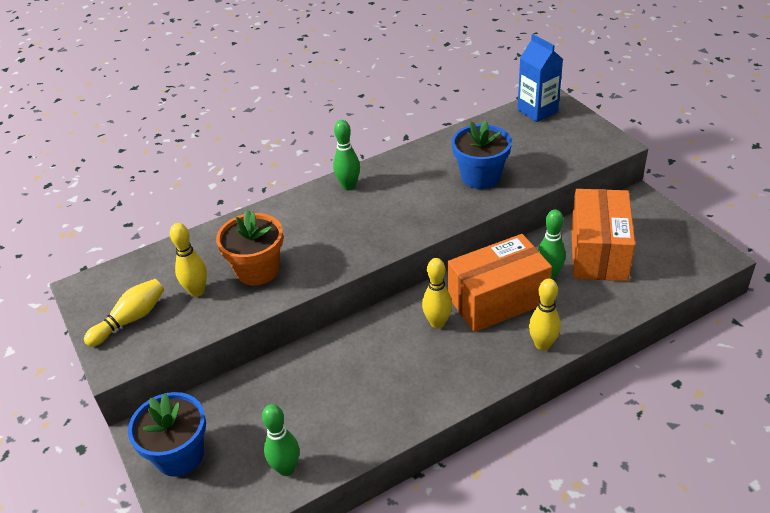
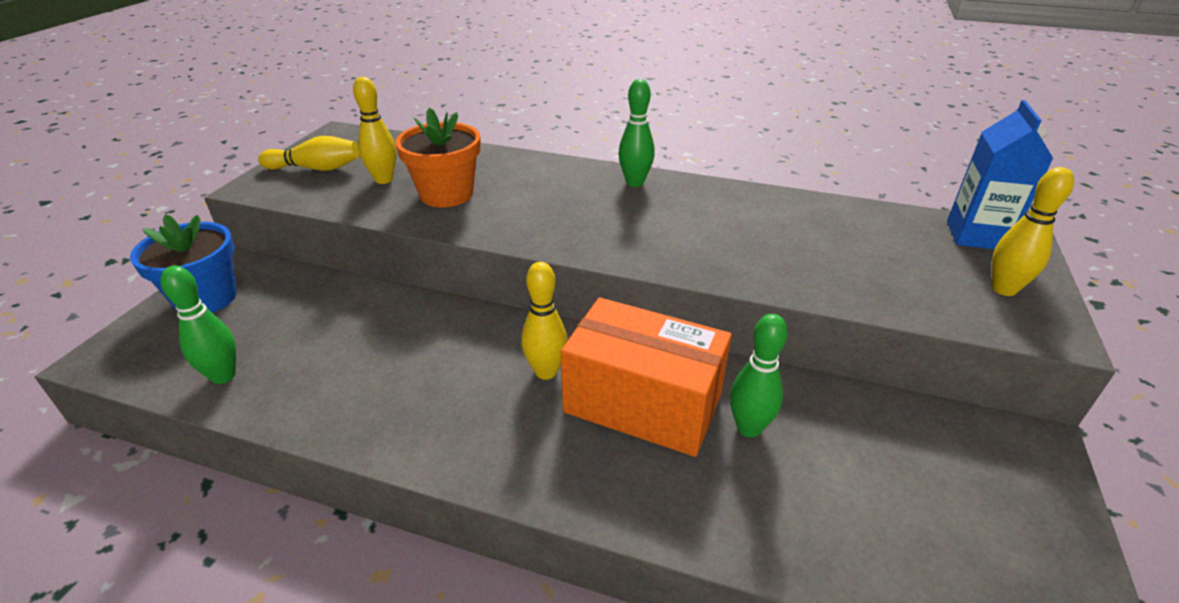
camera: 45 degrees right, 5 degrees down
(480, 177) = (786, 253): blue flower pot -> none
(542, 345) = (611, 496): yellow bowling pin -> yellow bowling pin (1003, 289)
(598, 252) = (862, 457): orange box -> none

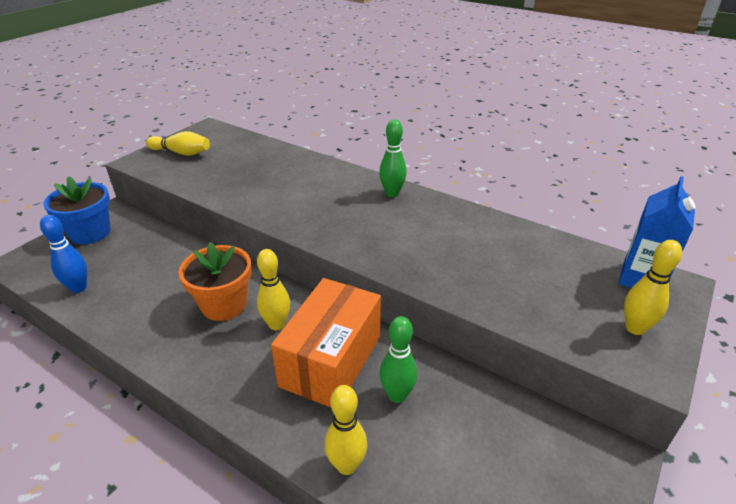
camera: 15 degrees right, 0 degrees up
(223, 376) = (78, 288): green bowling pin -> blue bowling pin
(384, 180) = (220, 167): yellow bowling pin -> yellow bowling pin (346, 465)
(446, 194) = (255, 184): orange flower pot -> orange flower pot (224, 305)
(643, 403) = (331, 361): orange box -> orange box turned 75 degrees clockwise

